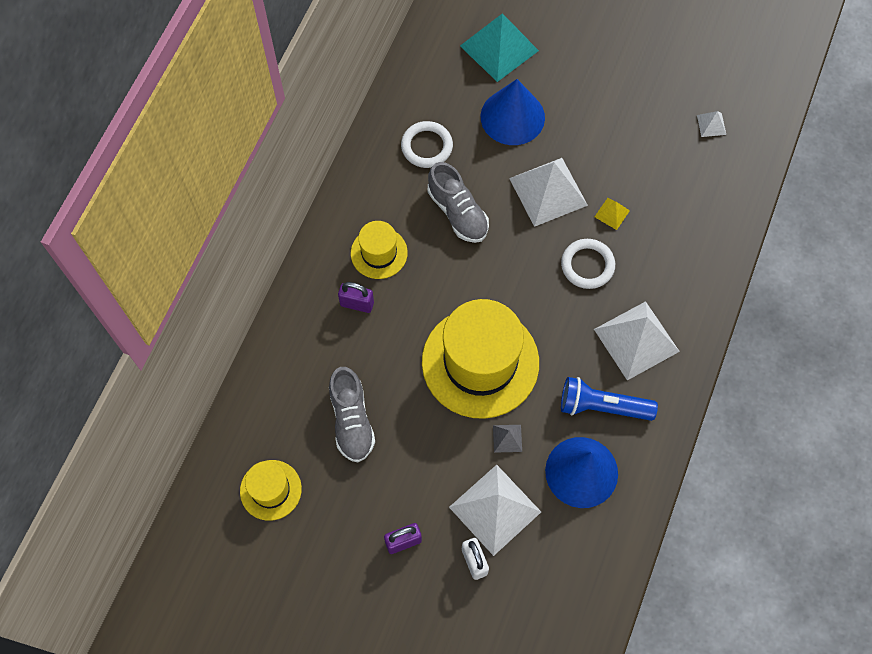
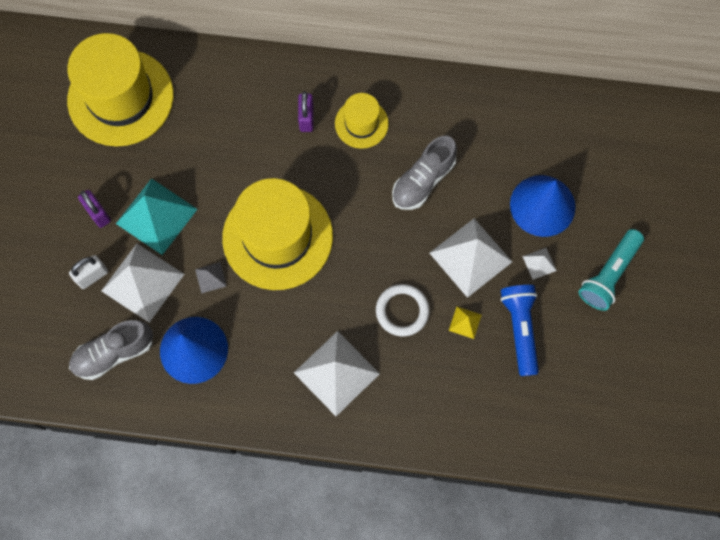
camera: 75 degrees right, 5 degrees up
(270, 490) = (120, 97): yellow hat -> yellow hat, size x1.99
(351, 420) = (196, 144): grey shoe -> grey shoe (114, 353)
(427, 146) = (484, 136): white ring -> none
(499, 48) = (616, 175): turquoise pyramid -> turquoise pyramid (156, 216)
(594, 82) = (608, 274): none -> turquoise flashlight
(602, 406) = (261, 355): blue flashlight -> blue flashlight (520, 329)
(711, 124) = (599, 401): white pyramid -> white pyramid (539, 263)

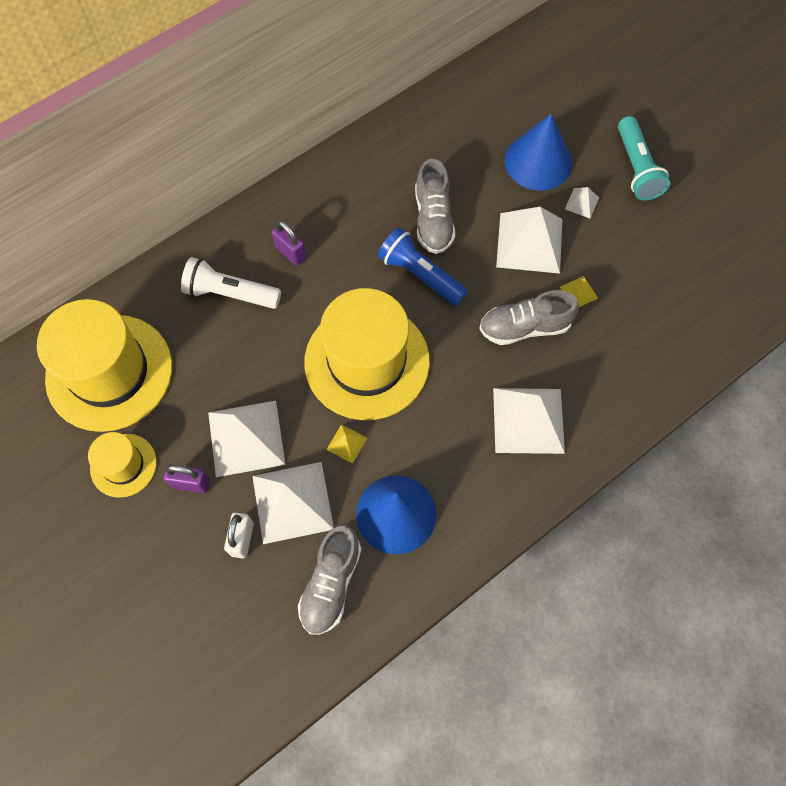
camera: 45 degrees left, 5 degrees down
(156, 216) = (246, 438): turquoise pyramid -> white pyramid
(210, 277) = (346, 443): grey pyramid -> yellow pyramid
(241, 112) = (230, 293): none -> white flashlight
(361, 123) = (339, 219): yellow hat -> yellow hat (123, 465)
(402, 311) = (524, 327): white ring -> grey shoe
(520, 329) = (621, 261): blue flashlight -> blue flashlight (420, 275)

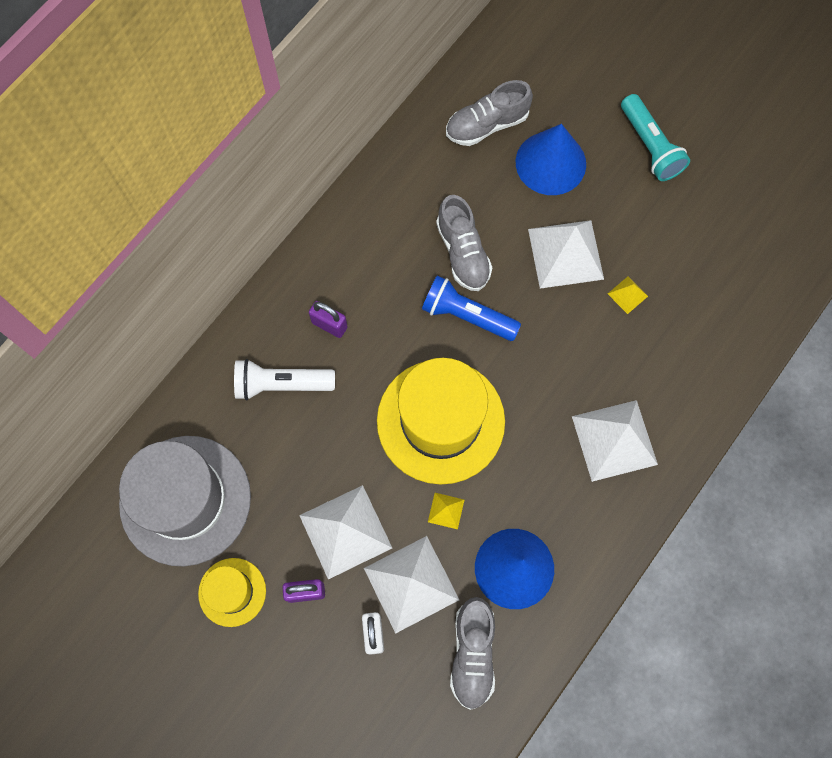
camera: 15 degrees left, 5 degrees up
(109, 372) = (185, 500): yellow hat -> grey hat
(524, 327) = (585, 345): grey shoe -> grey shoe (487, 125)
(582, 203) = (606, 198): white pyramid -> none

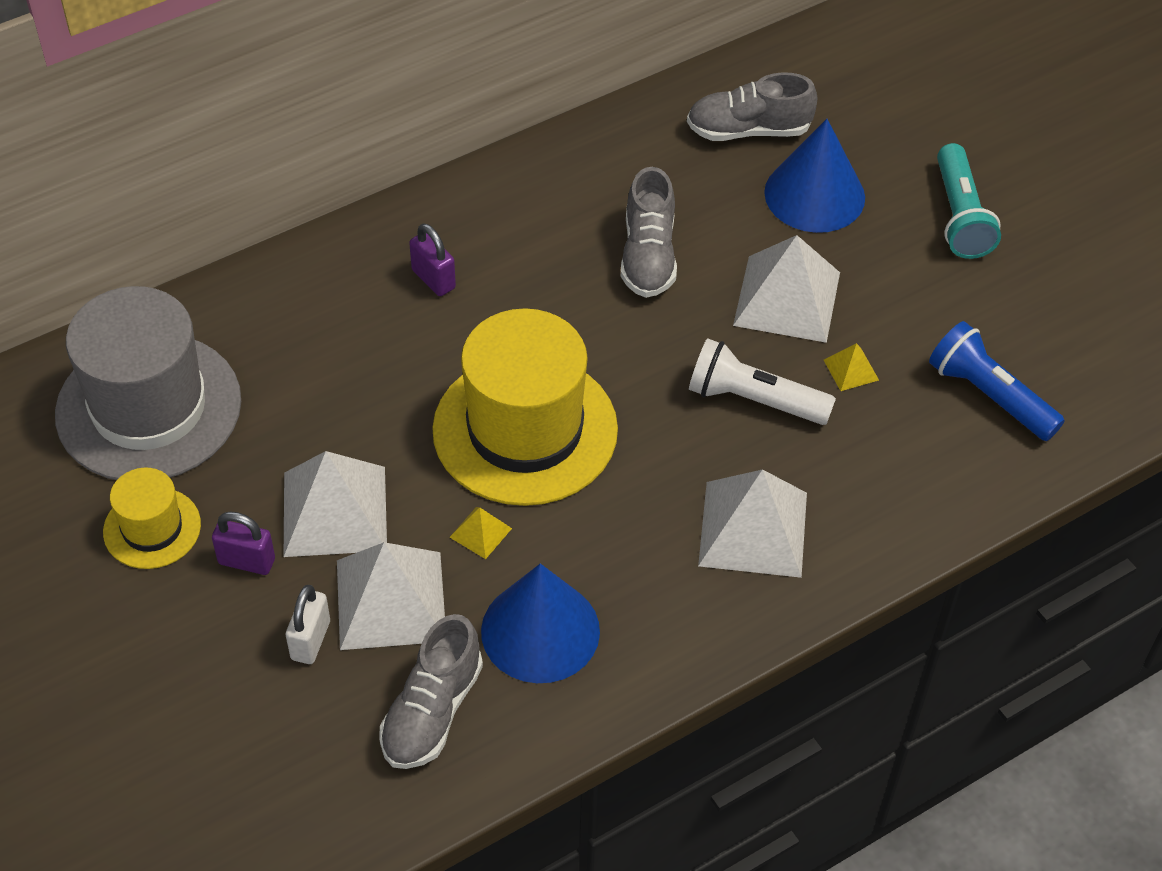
camera: 20 degrees right, 20 degrees down
(281, 384) = (338, 323): white flashlight -> white flashlight (754, 400)
(467, 315) = (619, 325): blue flashlight -> blue flashlight (989, 395)

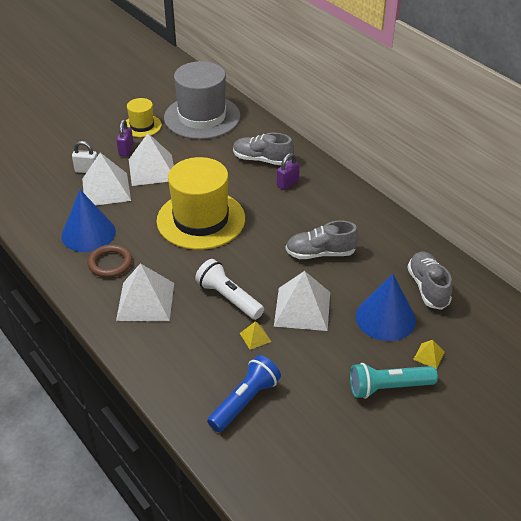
camera: 85 degrees right, 10 degrees down
(432, 711) = (50, 206): grey shoe -> grey shoe (262, 160)
(480, 532) = (141, 211): yellow pyramid -> yellow pyramid (429, 355)
(640, 588) = (110, 263): none -> brown ring
(754, 400) = (229, 298): white flashlight -> white flashlight turned 60 degrees counterclockwise

